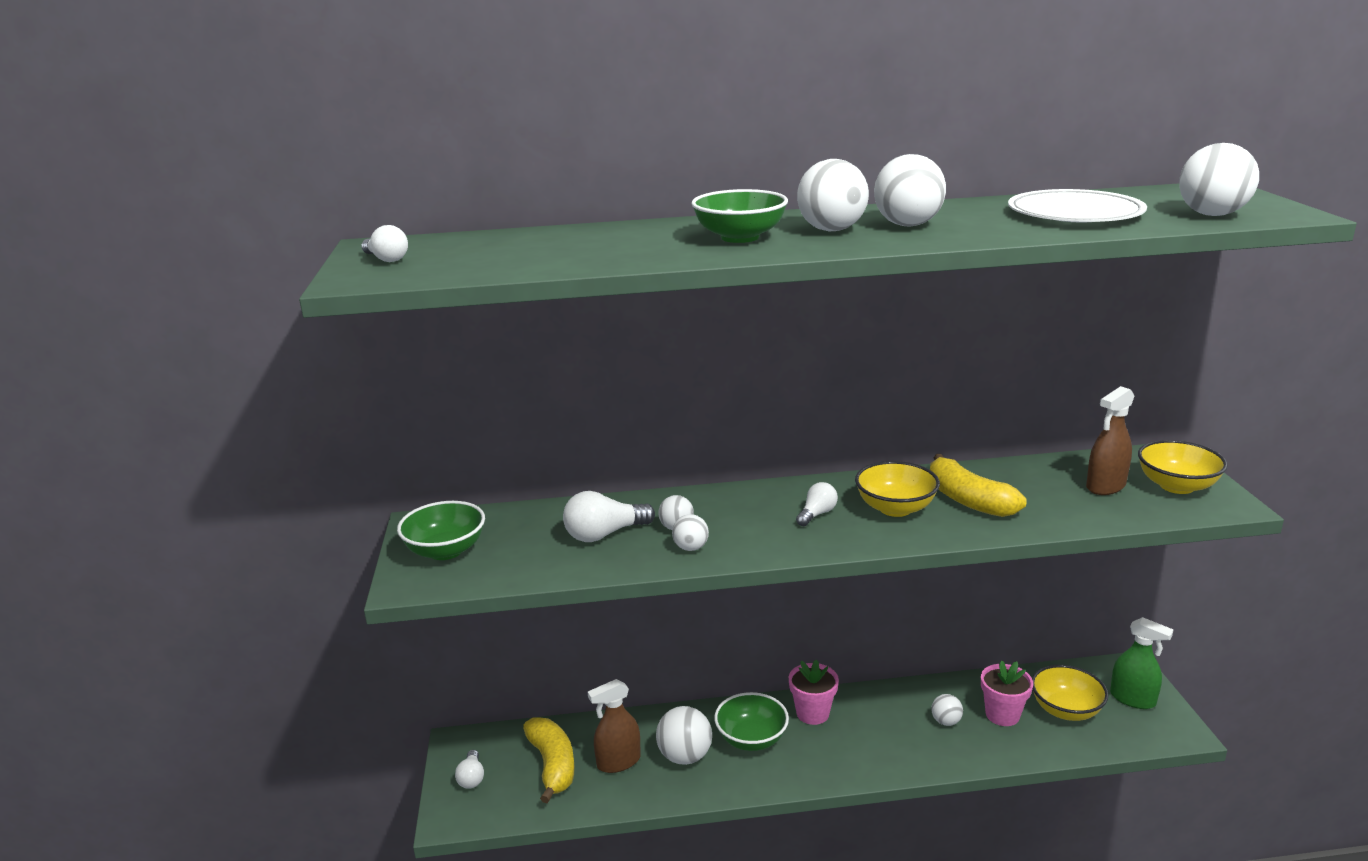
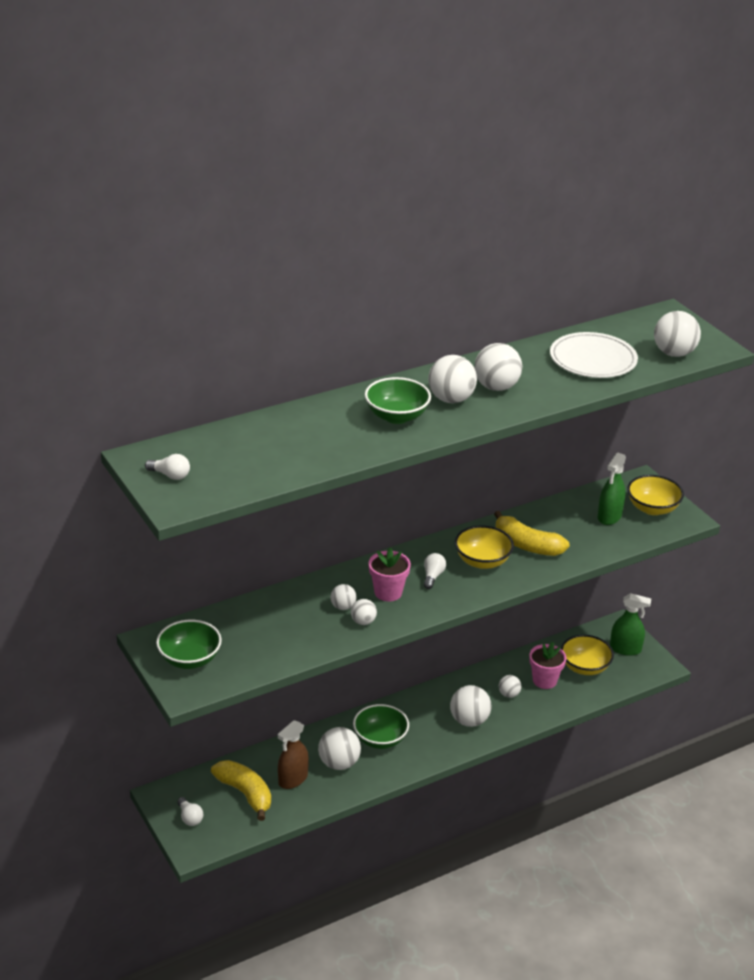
camera: 25 degrees left, 10 degrees up
(604, 534) = (295, 622): white light bulb -> none
(812, 713) = (414, 709): pink flower pot -> pink flower pot (388, 592)
(878, 742) = (469, 720): none -> white ball
(1105, 486) = (609, 516): brown spray bottle -> green spray bottle

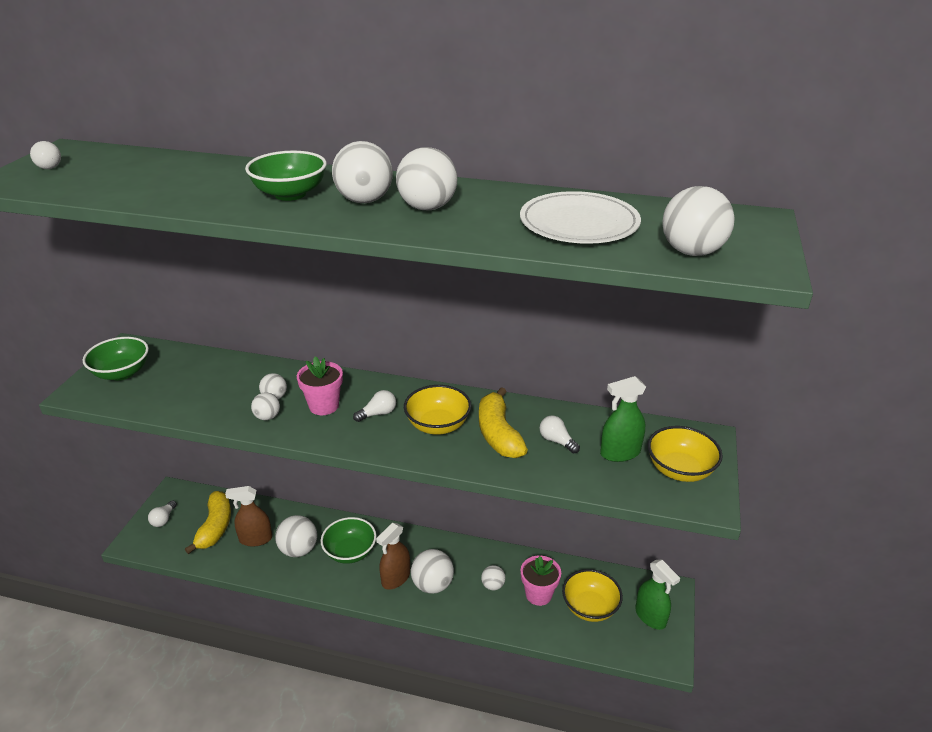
camera: 45 degrees right, 0 degrees up
(438, 733) = (396, 578): none -> brown spray bottle
(566, 530) = (557, 441): none -> white light bulb

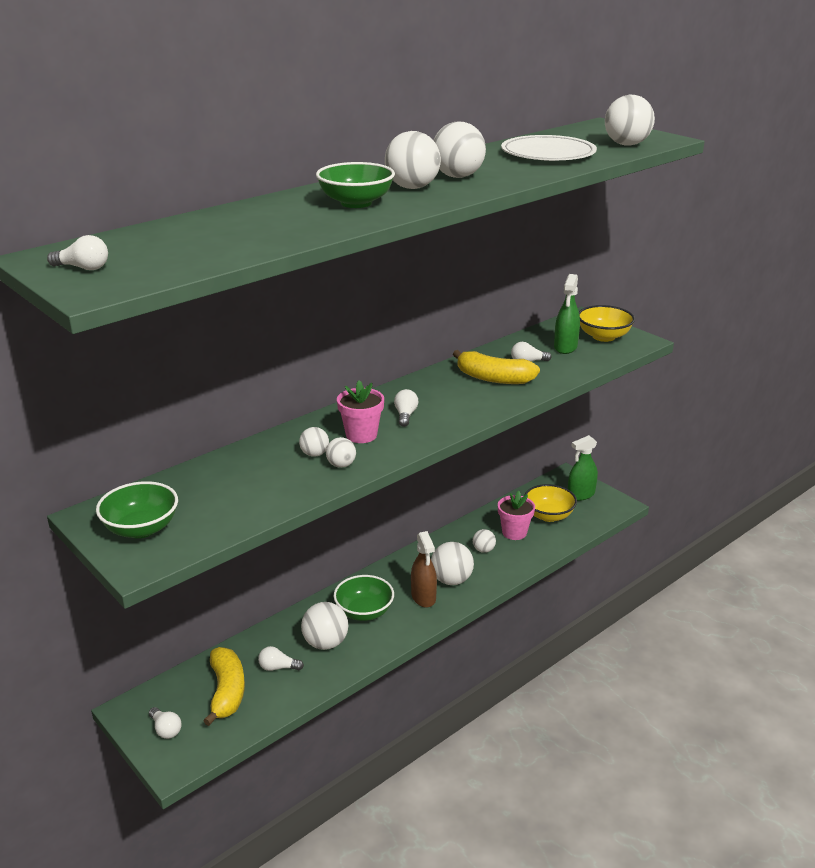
camera: 55 degrees left, 5 degrees down
(215, 527) = (227, 692): yellow banana -> yellow banana turned 45 degrees clockwise
(255, 539) = (278, 667): brown spray bottle -> white light bulb
(438, 425) = (453, 396): yellow bowl -> none
(650, 616) = (581, 495): green spray bottle -> green spray bottle turned 150 degrees clockwise

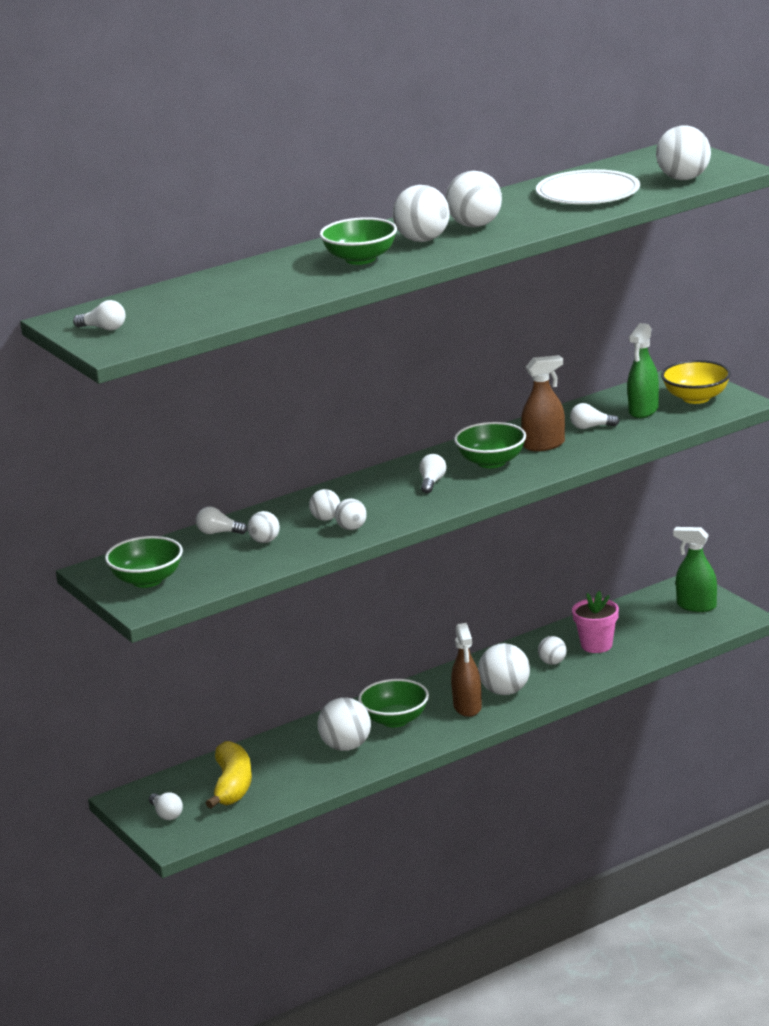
camera: 10 degrees right, 5 degrees down
(259, 480) = (265, 541): none -> white ball
(278, 667) = (290, 767): white light bulb -> white light bulb (219, 533)
(361, 435) = (379, 501): pink flower pot -> none
(453, 395) = (491, 462): none -> green bowl
(493, 378) = (544, 445): yellow banana -> brown spray bottle
(548, 515) = (646, 628): yellow bowl -> none
(581, 495) = (696, 606): green spray bottle -> green spray bottle turned 45 degrees clockwise

